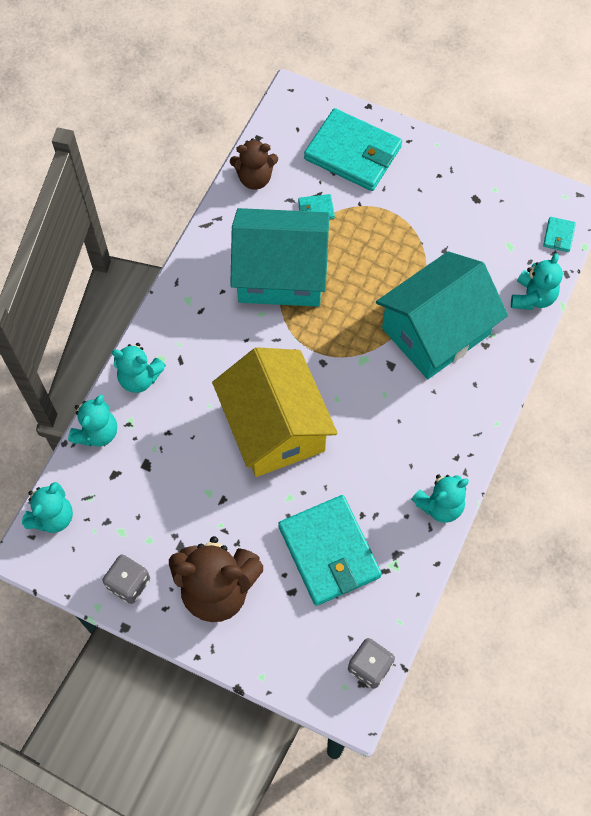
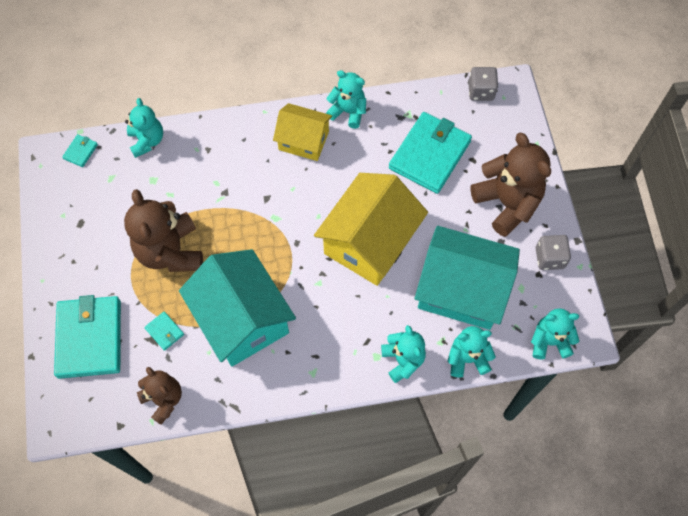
camera: 125 degrees left, 0 degrees up
(392, 254) = (171, 252): none -> brown teddy bear
(434, 439) = (303, 140): none -> yellow house
(436, 331) = (218, 185): turquoise house -> turquoise house (461, 290)
(532, 297) = (147, 141): turquoise teddy bear -> turquoise teddy bear turned 90 degrees clockwise
(558, 235) = (80, 151): turquoise wallet -> turquoise wallet turned 45 degrees counterclockwise

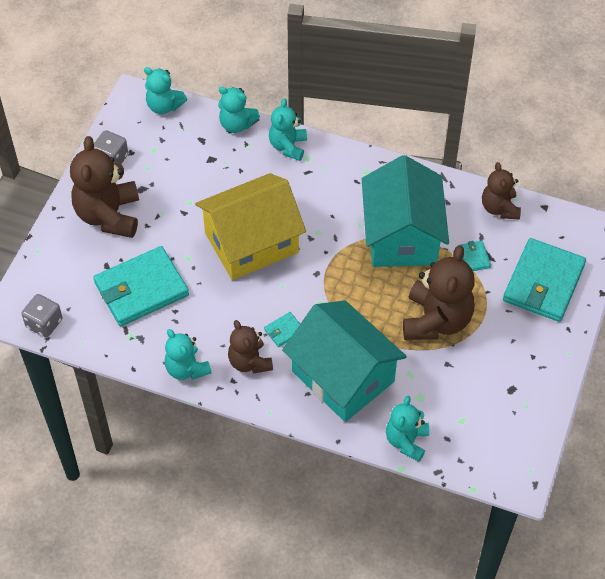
camera: 150 degrees left, 10 degrees down
(80, 151) = (481, 464): turquoise wallet -> turquoise wallet (284, 330)
(303, 140) = (249, 362): yellow house -> brown teddy bear
(461, 290) = (203, 171): turquoise house -> turquoise house (343, 376)

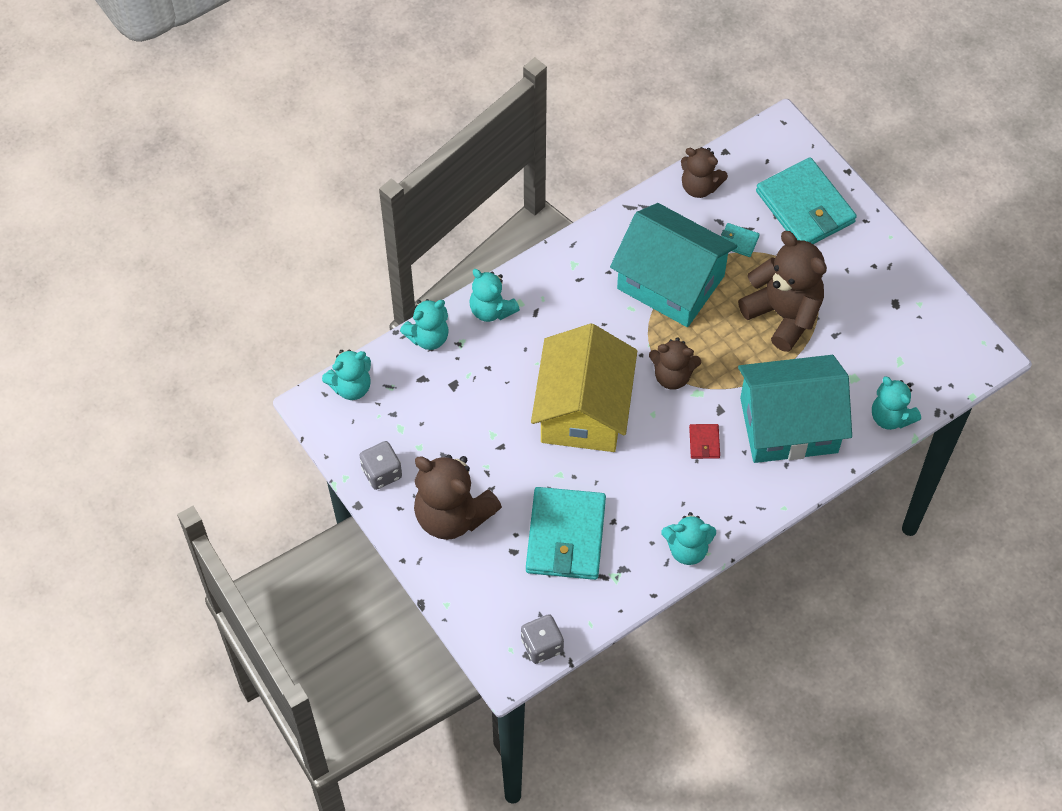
camera: 55 degrees left, 5 degrees up
(249, 362) = (718, 491): brown teddy bear -> brown teddy bear (672, 376)
(284, 330) = (704, 442): turquoise wallet -> red wallet

